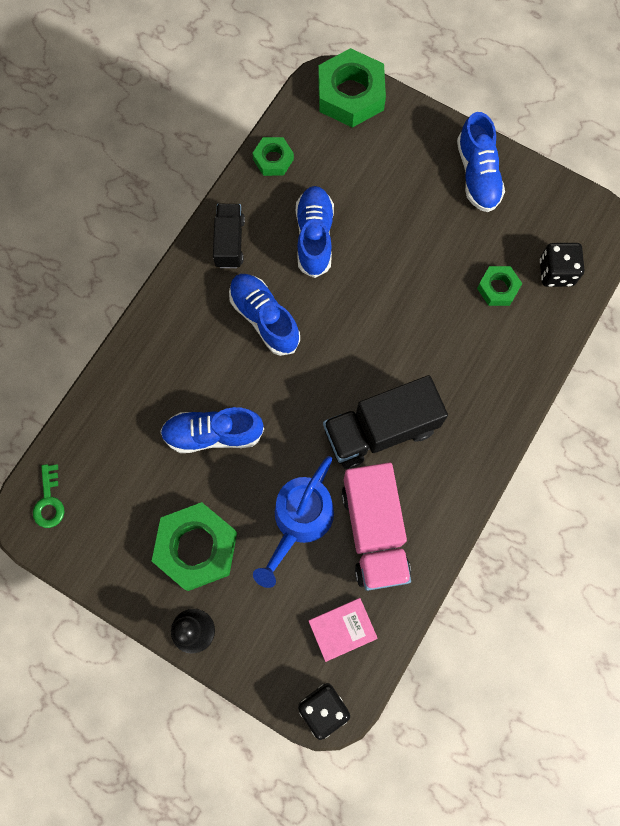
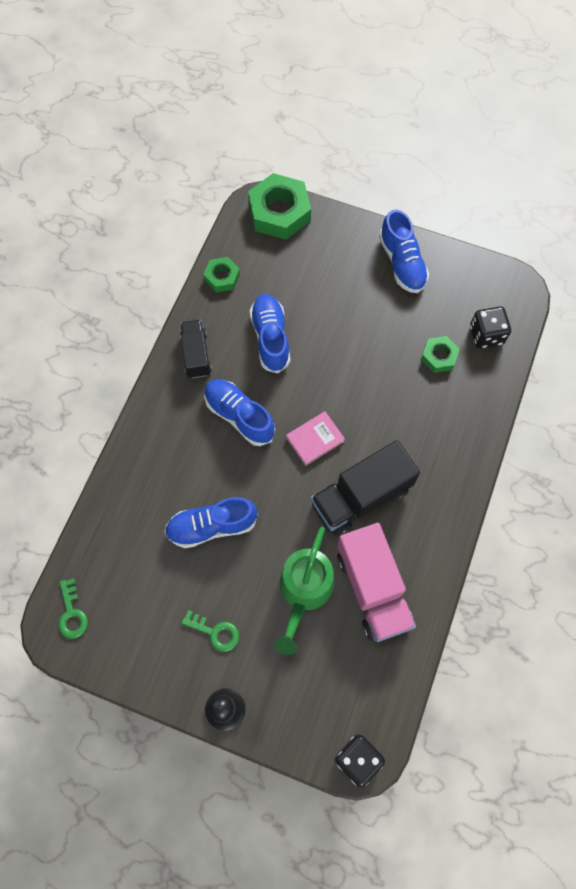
camera: 10 degrees left, 5 degrees down
(196, 548) = (215, 632): green nut -> green key
(299, 521) = (304, 591): blue watering can -> green watering can
(342, 629) = (361, 682): pink book -> pink book (315, 439)

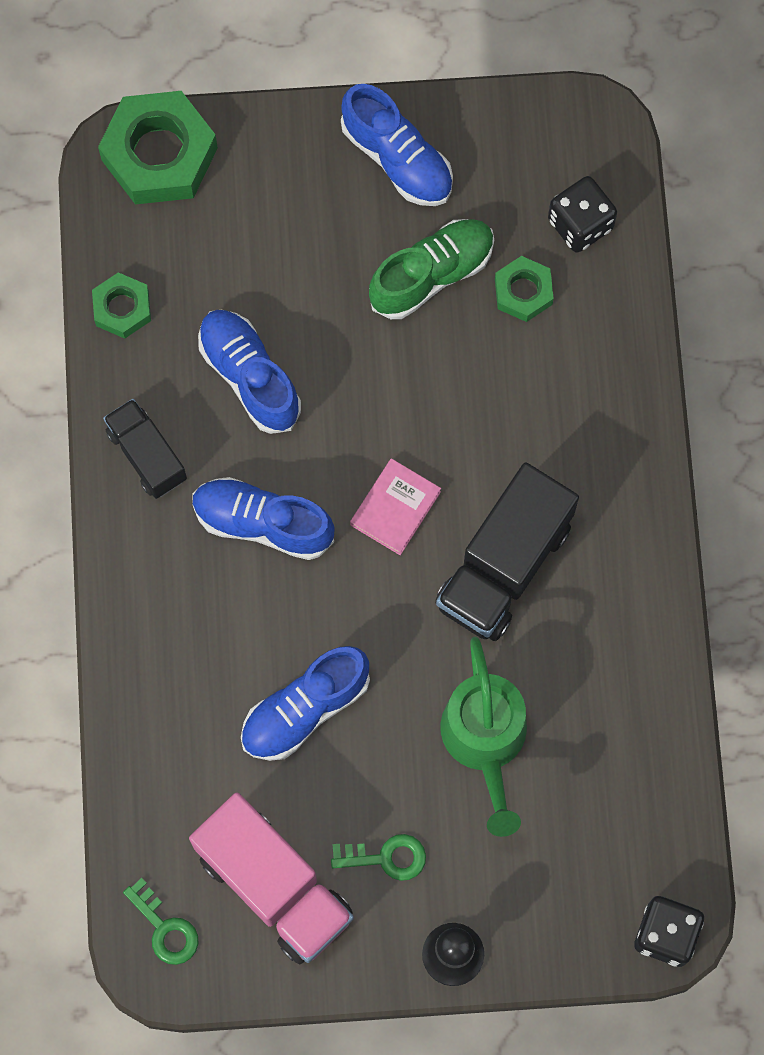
camera: 25 degrees left, 5 degrees up
(372, 588) = (581, 692): pink truck -> pink truck (274, 886)
(393, 327) = (431, 274): none -> green shoe

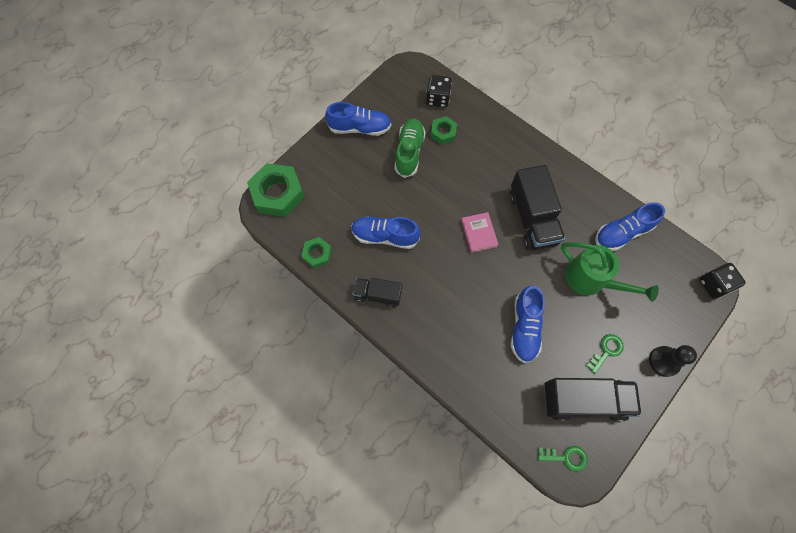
camera: 45 degrees left, 5 degrees down
(263, 523) = (442, 279): blue shoe -> blue shoe (622, 233)
(274, 886) = (583, 400): pink truck -> black truck

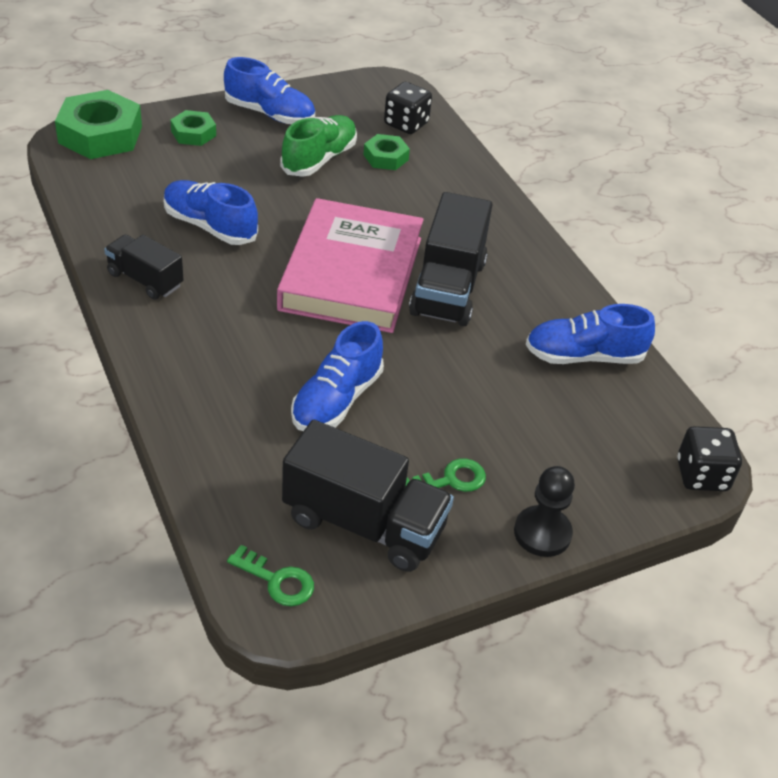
camera: 20 degrees right, 25 degrees down
(317, 254) = (98, 208): green nut -> green nut (193, 133)
(479, 233) = (351, 273): pink book -> pink book, size x2.44
(591, 279) = (490, 388): green watering can -> none

